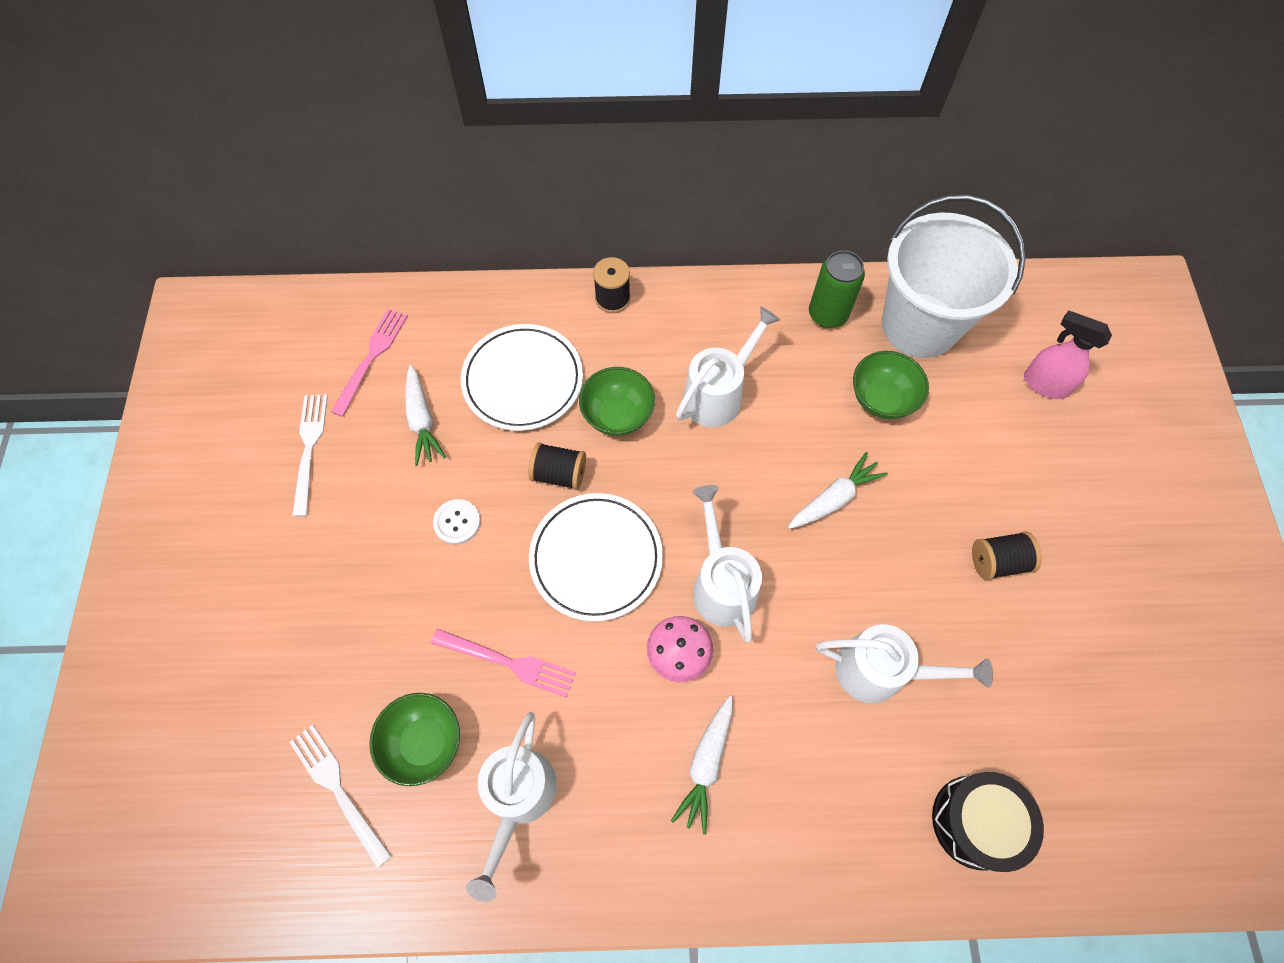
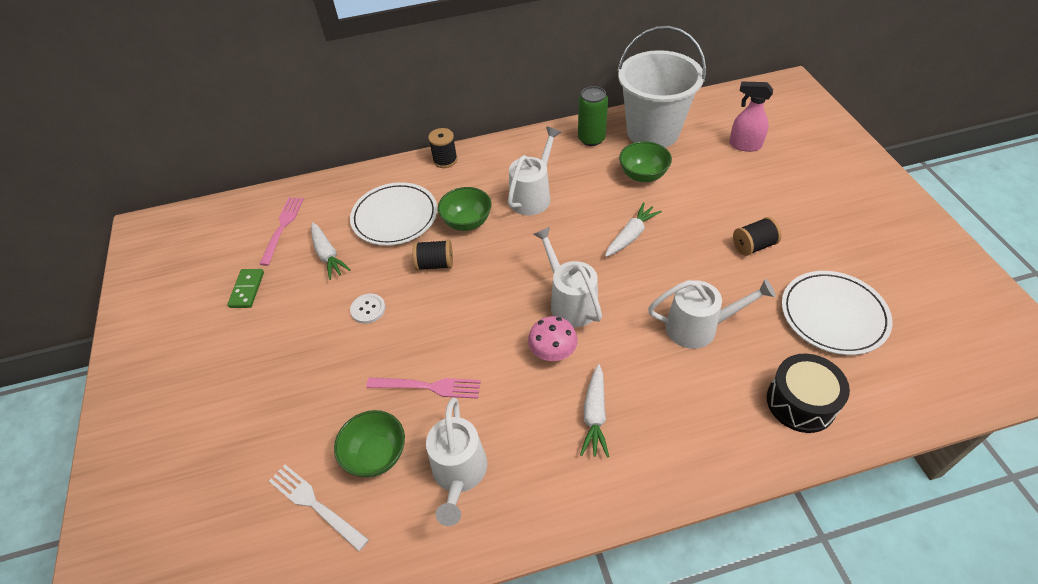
camera: 10 degrees left, 15 degrees down
(309, 448) = (247, 290): white fork -> green domino
(596, 558) = (475, 307): white plate -> white plate (833, 315)

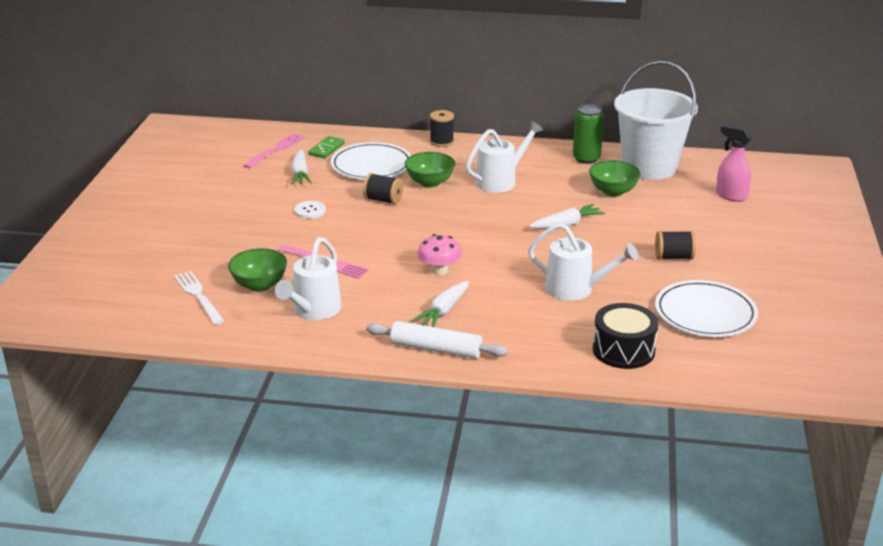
camera: 20 degrees right, 20 degrees down
(247, 290) = (224, 177): green domino -> green domino (326, 149)
(569, 301) = (477, 248): white watering can -> none
(624, 483) = (436, 349): none -> white rolling pin

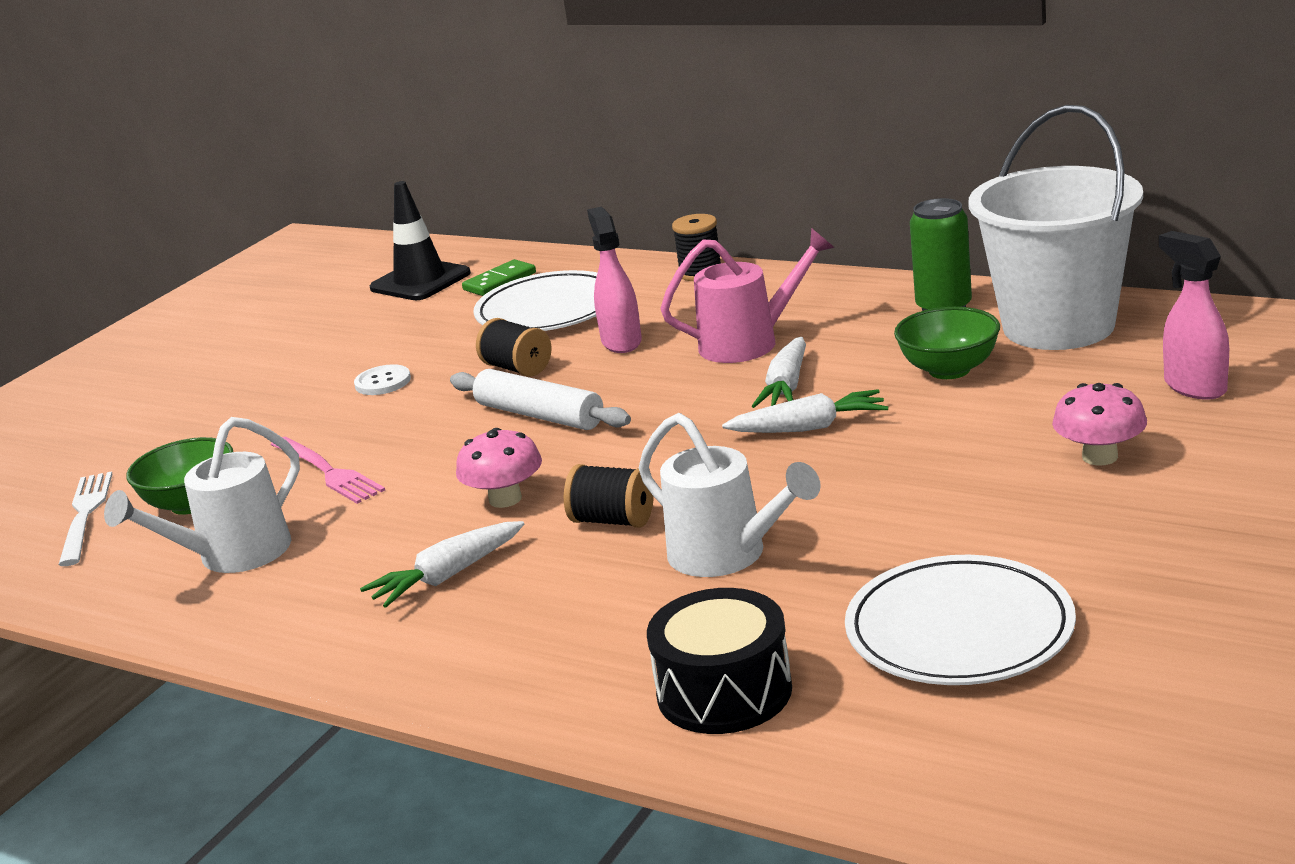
camera: 25 degrees right, 5 degrees down
(276, 150) = (420, 281): pink fork -> black traffic cone
(300, 174) = (422, 321): white carrot -> white carrot (786, 387)
(430, 183) = (621, 342): green bowl -> pink spray bottle
(436, 349) = (371, 649): white rolling pin -> white rolling pin (539, 415)
(501, 181) = (750, 342): white watering can -> pink watering can
(673, 257) = (978, 505): black spool -> black spool (613, 520)
(711, 231) = (1100, 457): none -> pink mushroom

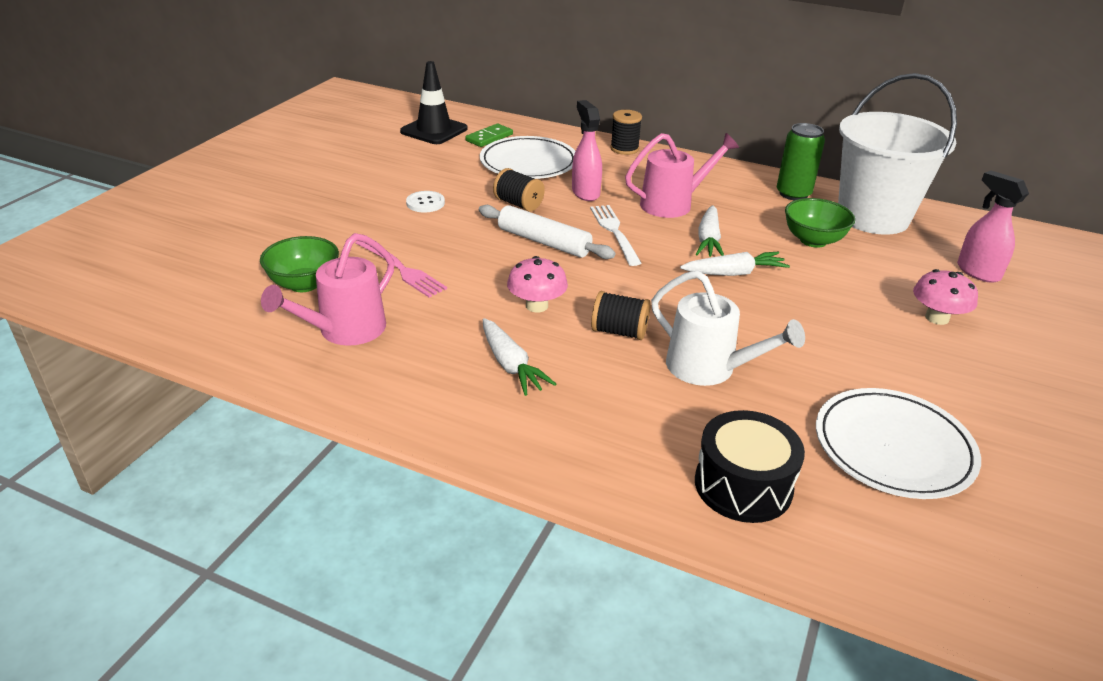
camera: 10 degrees left, 10 degrees up
(85, 514) = (224, 284): white fork -> white fork (614, 232)
(233, 556) = (344, 331): white watering can -> pink watering can
(447, 576) = (510, 365): white carrot -> white carrot turned 75 degrees counterclockwise

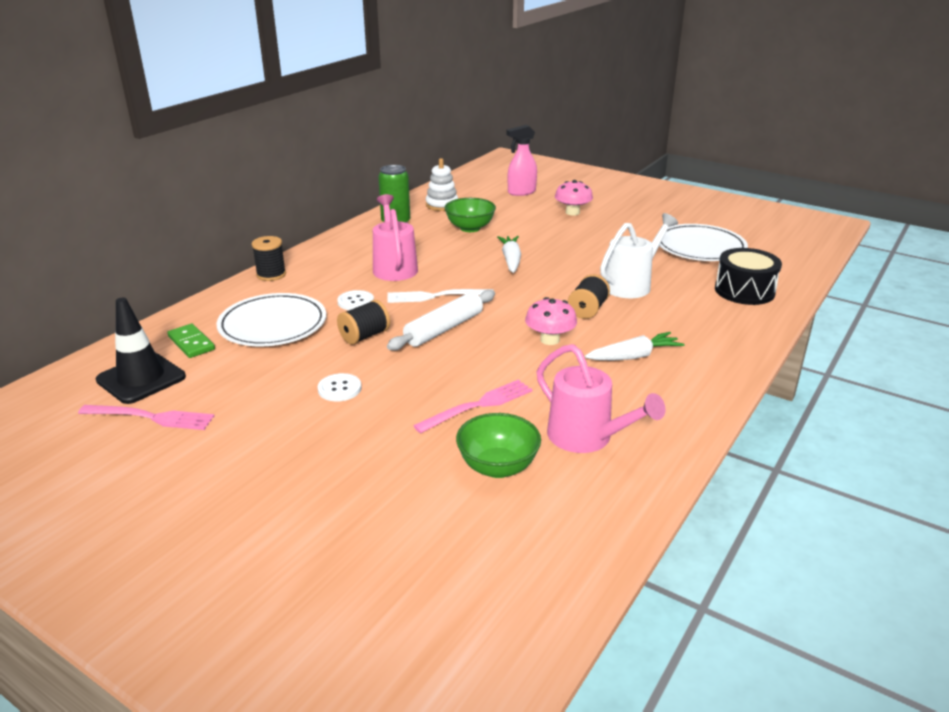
camera: 80 degrees left, 5 degrees down
(382, 142) = (152, 417): none -> pink fork
(585, 192) = (355, 302): pink spray bottle -> white button
(708, 240) = (459, 262): white carrot -> none
(873, 217) = (442, 205): white bucket -> white stacking toy

